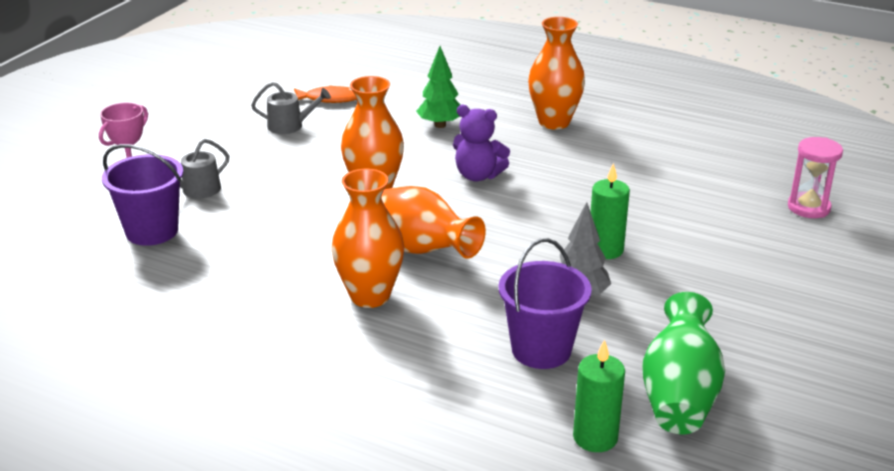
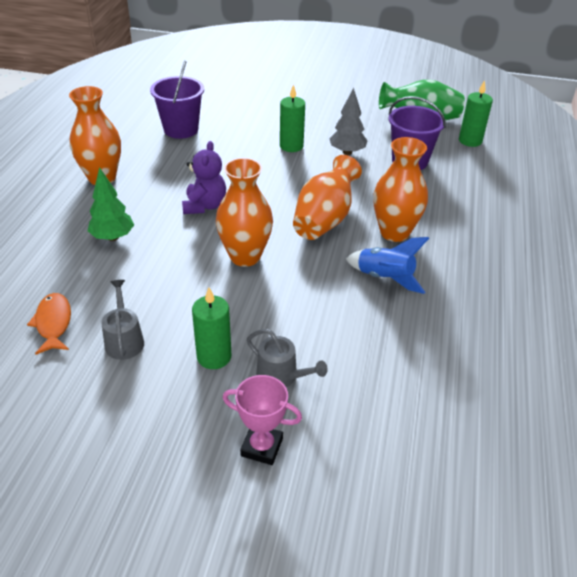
camera: 105 degrees left, 10 degrees up
(152, 231) = (368, 385): purple bucket -> purple bucket (181, 129)
(242, 162) = (214, 357): none -> green candle
(289, 271) = (385, 278): none -> blue rocket
(808, 208) = (214, 83): pink hourglass -> none

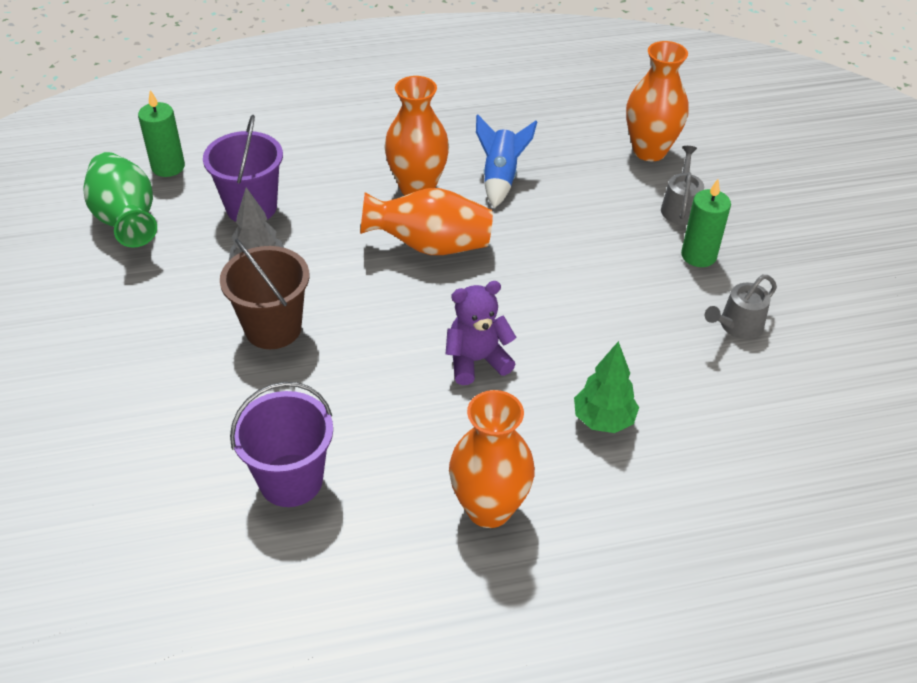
camera: 115 degrees left, 5 degrees up
(53, 323) = (768, 393): orange fish -> none
(245, 256) = (545, 287): orange vase -> orange vase (649, 151)
(262, 447) = (756, 195): pink trophy -> none
(291, 146) = (273, 328): green candle -> brown bucket

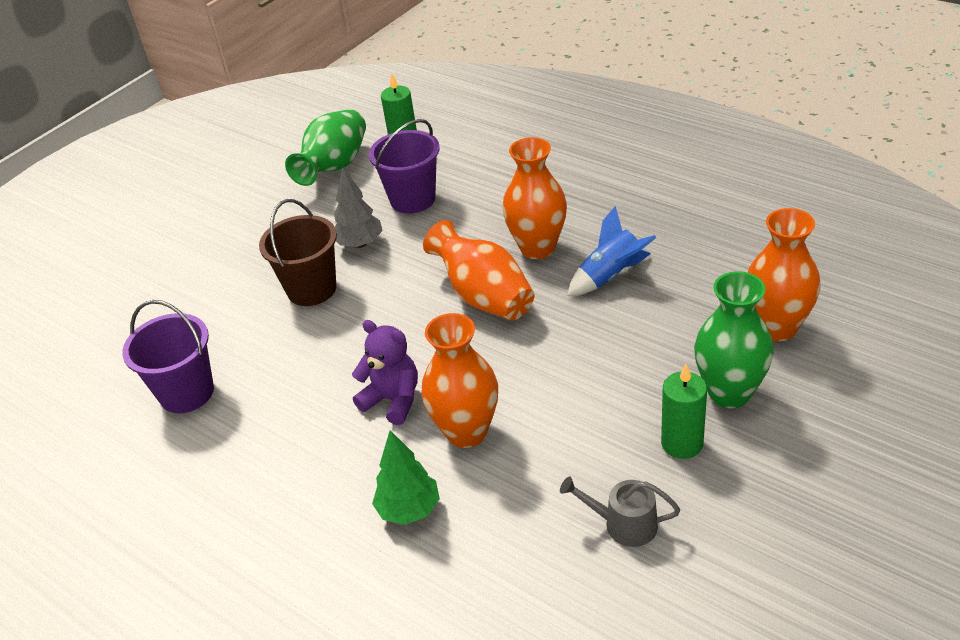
camera: 55 degrees right, 5 degrees down
(489, 508) = (253, 505): orange vase -> orange vase (466, 432)
(680, 207) = (729, 393): grey watering can -> green vase

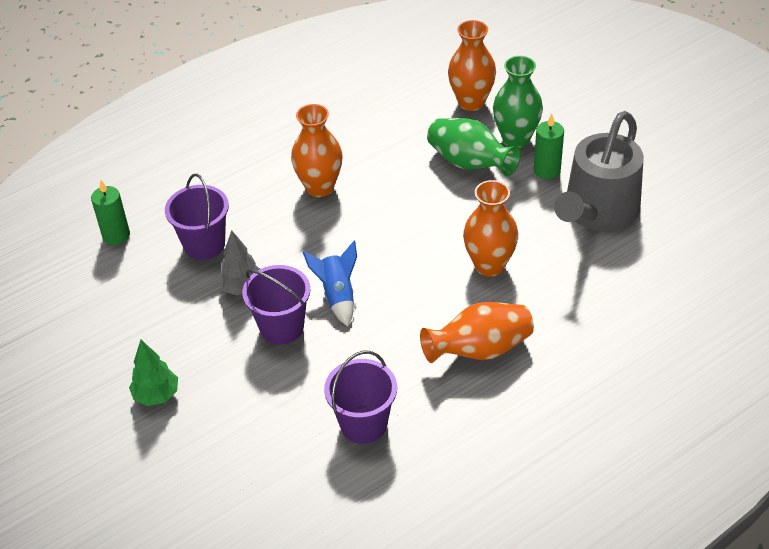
camera: 75 degrees left, 5 degrees up
(311, 289) = (282, 327): brown bucket -> purple bucket
(334, 167) = (113, 288): green vase -> green vase (470, 163)
(393, 400) = (439, 298): purple teddy bear -> none
(409, 510) = (545, 307): green tree -> green tree (156, 395)
(484, 296) = (356, 228): orange vase -> orange vase (479, 349)
(610, 276) = (376, 159): blue rocket -> blue rocket (337, 295)
(624, 524) = (598, 211): grey watering can -> grey watering can, size x2.36

